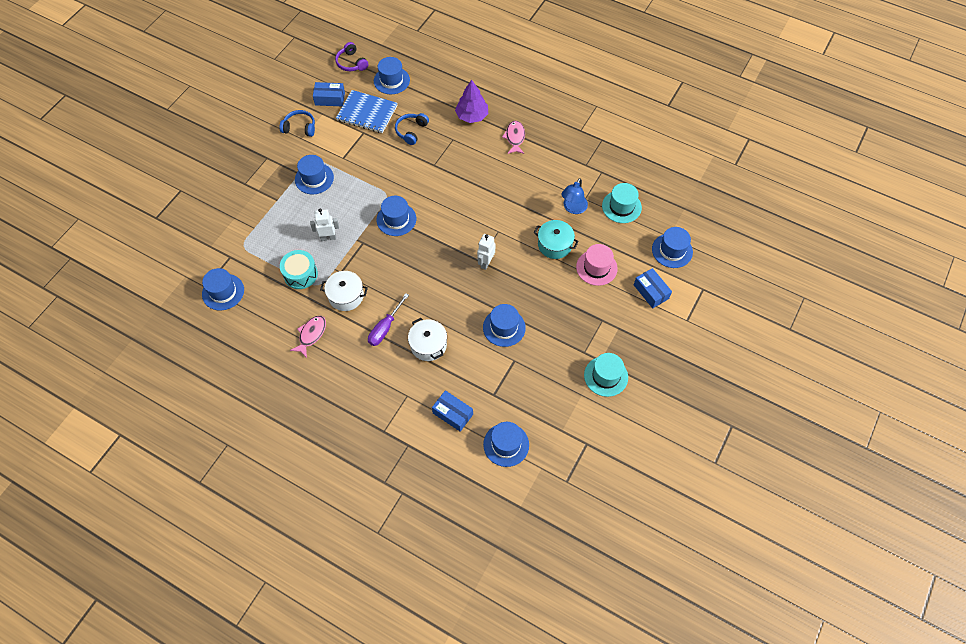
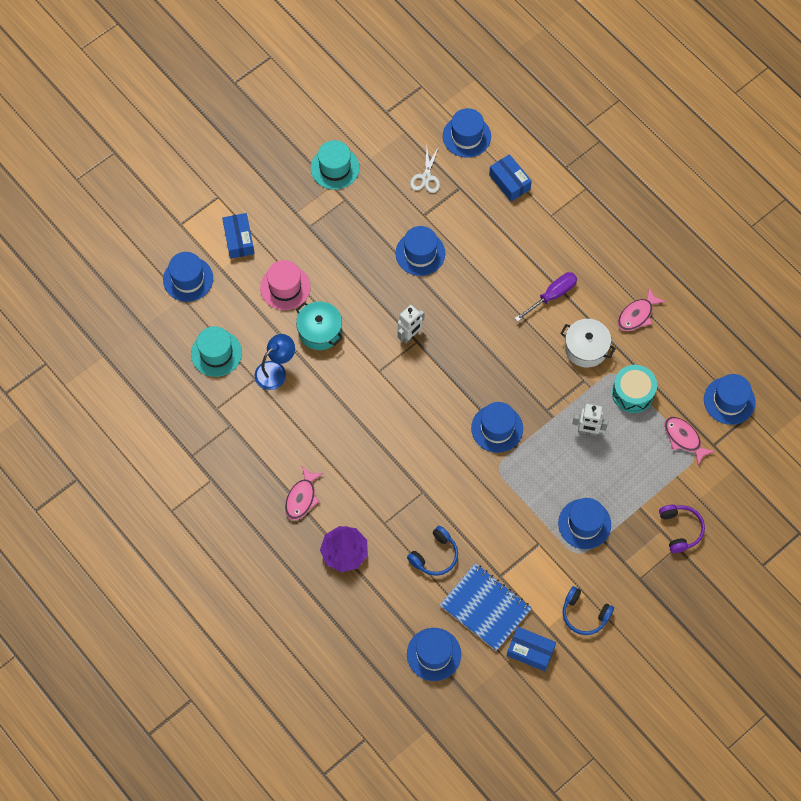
camera: 160 degrees left, 5 degrees up
(253, 254) = (684, 439): none -> pink fish
(351, 63) = (482, 708): purple headphones -> purple headphones (680, 529)
(428, 345) = (510, 261): white pot -> none
(525, 394) = (426, 177): none -> white scissors

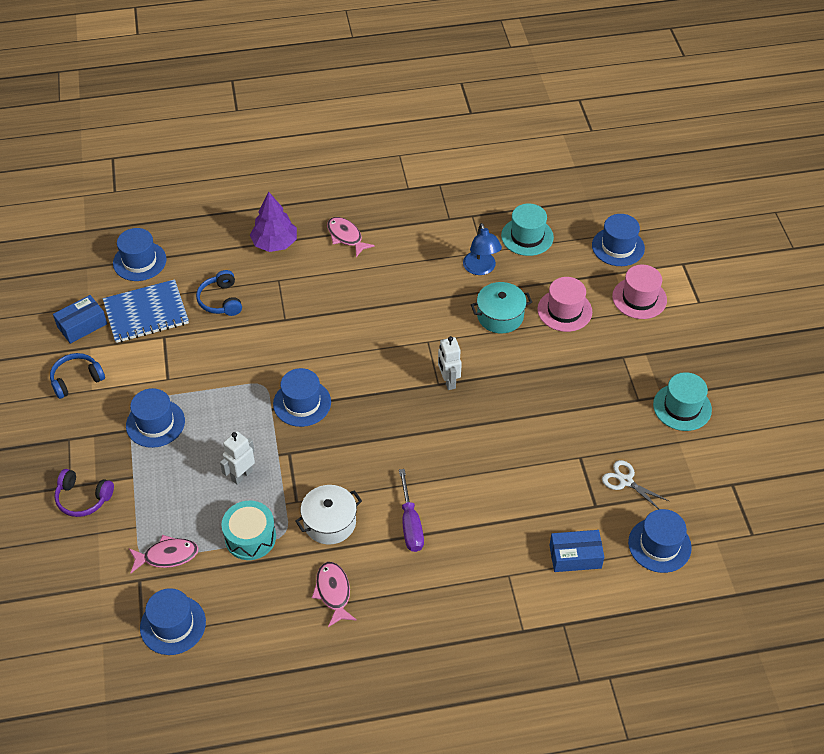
camera: 120 degrees right, 15 degrees down
(239, 240) = (639, 298): blue box -> pink hat
(420, 253) = (535, 432): blue hat -> none

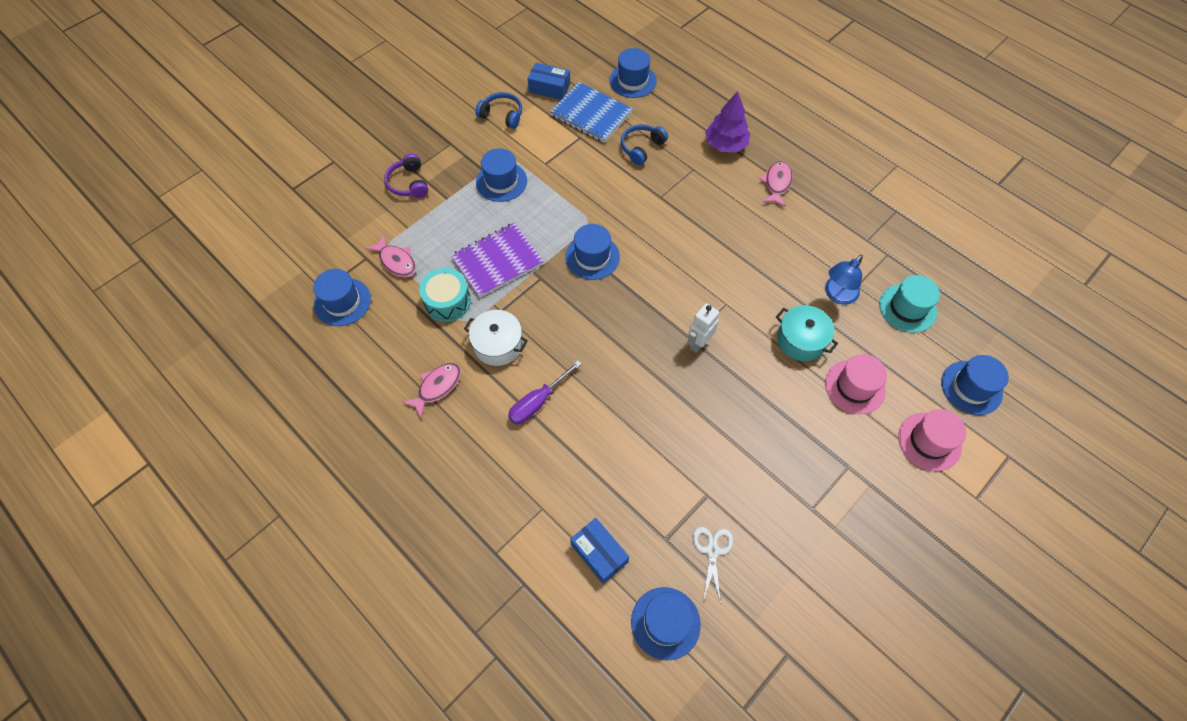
camera: 55 degrees right, 10 degrees up
(241, 475) = (497, 261): white robot -> purple notebook
(682, 407) = (837, 554): turquoise hat -> none

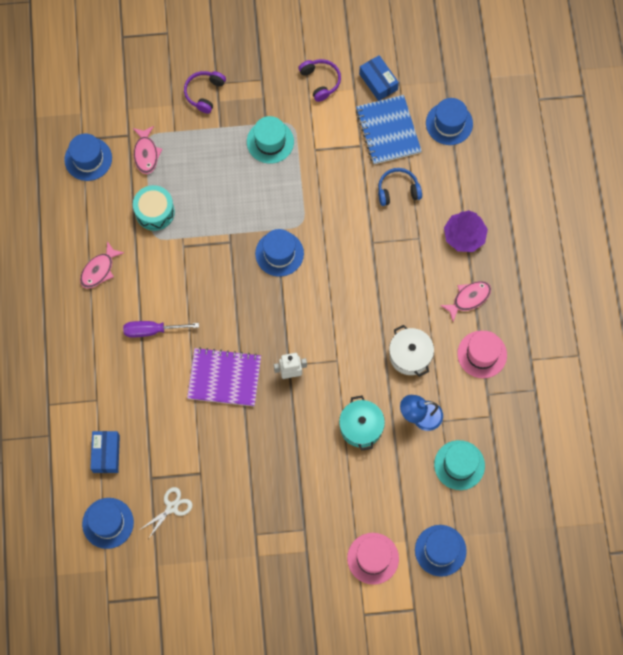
camera: 40 degrees right, 10 degrees up
(437, 387) = (99, 270): pink fish -> pink fish turned 135 degrees clockwise
(497, 261) = (212, 206): purple notebook -> purple notebook (224, 377)
(498, 345) = (161, 270): white pot -> white pot (410, 355)
(501, 181) = (270, 142): blue hat -> turquoise hat
(502, 115) = (320, 81): blue headphones -> purple headphones
(855, 387) = (363, 486): pink hat -> pink hat (482, 354)

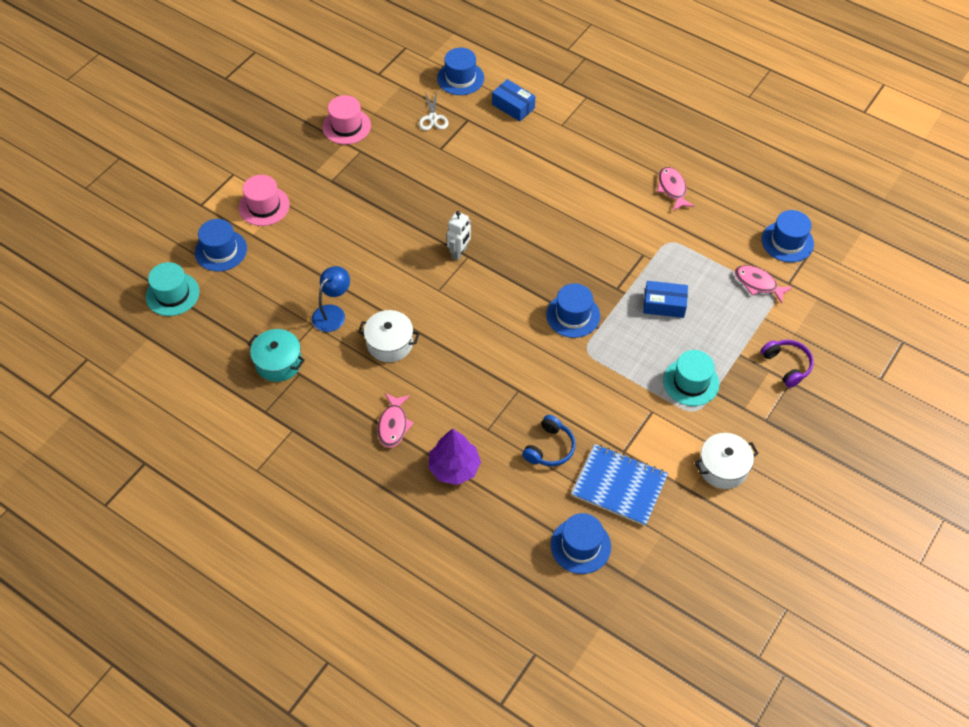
camera: 130 degrees right, 15 degrees down
(152, 330) = (586, 189): purple screwdriver -> none
(154, 212) = (694, 255): turquoise drum -> none
(224, 377) = (500, 209): purple notebook -> none
(320, 81) = (723, 467): purple headphones -> white pot
(361, 427) = (368, 268): turquoise pot -> turquoise pot (278, 362)
(378, 82) = (681, 517): blue box -> blue box (664, 305)
(459, 465) = (267, 310): turquoise hat -> turquoise hat (172, 294)
(482, 354) = (336, 396): pink hat -> pink hat (346, 126)

